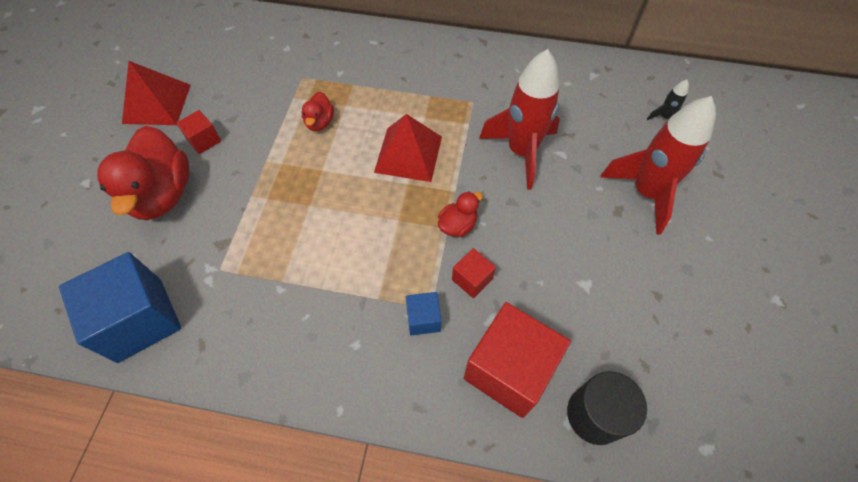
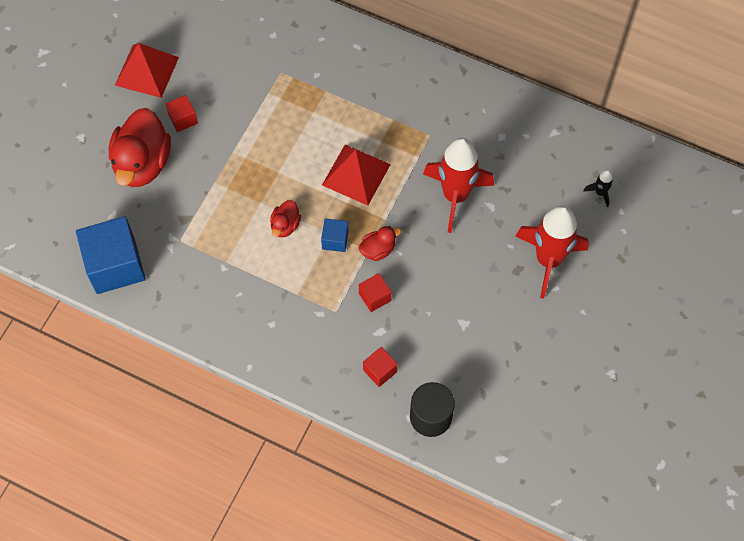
camera: 15 degrees right, 5 degrees up
(319, 122) = (286, 124): red duck -> red duck (285, 225)
(423, 319) = (327, 318): blue cube -> blue cube (335, 240)
(509, 370) = (380, 371): red cube -> red cube, size x0.47

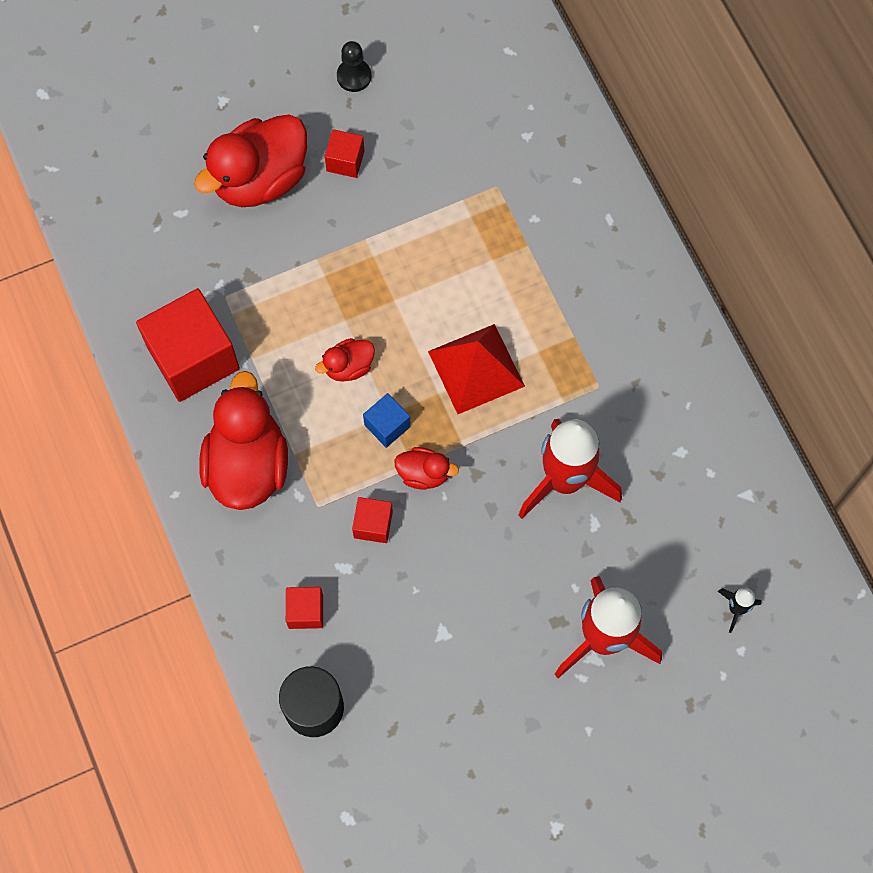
camera: 40 degrees right, 5 degrees up
(115, 265) = (136, 272): blue cube -> none
(146, 71) = (354, 76): red pyramid -> black pawn
(192, 287) = (193, 358): none -> red cube
(276, 319) = (248, 465): none -> red duck

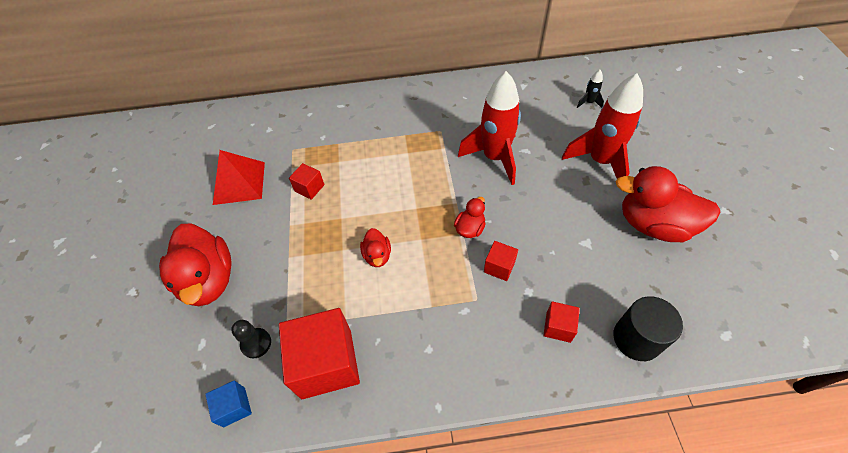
camera: 70 degrees left, 15 degrees down
(248, 465) = (430, 342): red duck -> red duck (653, 225)
(345, 161) = (227, 224): red cube -> red cube (309, 188)
(354, 76) = (171, 206): black pawn -> black pawn (256, 343)
(387, 426) = (429, 242): blue cube -> blue cube (234, 407)
(476, 368) = (406, 185): red pyramid -> red pyramid (239, 183)

